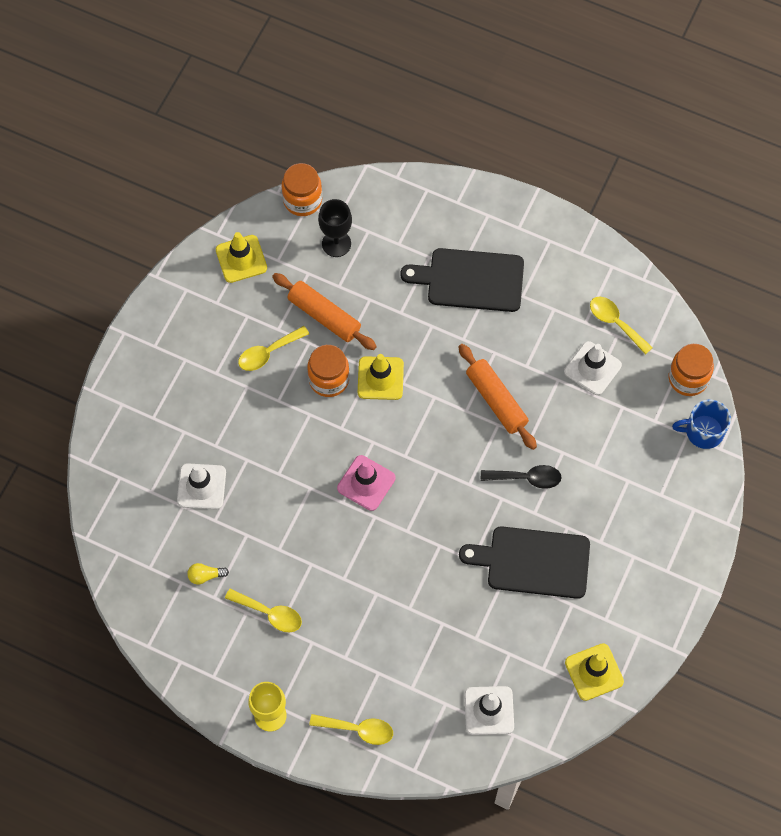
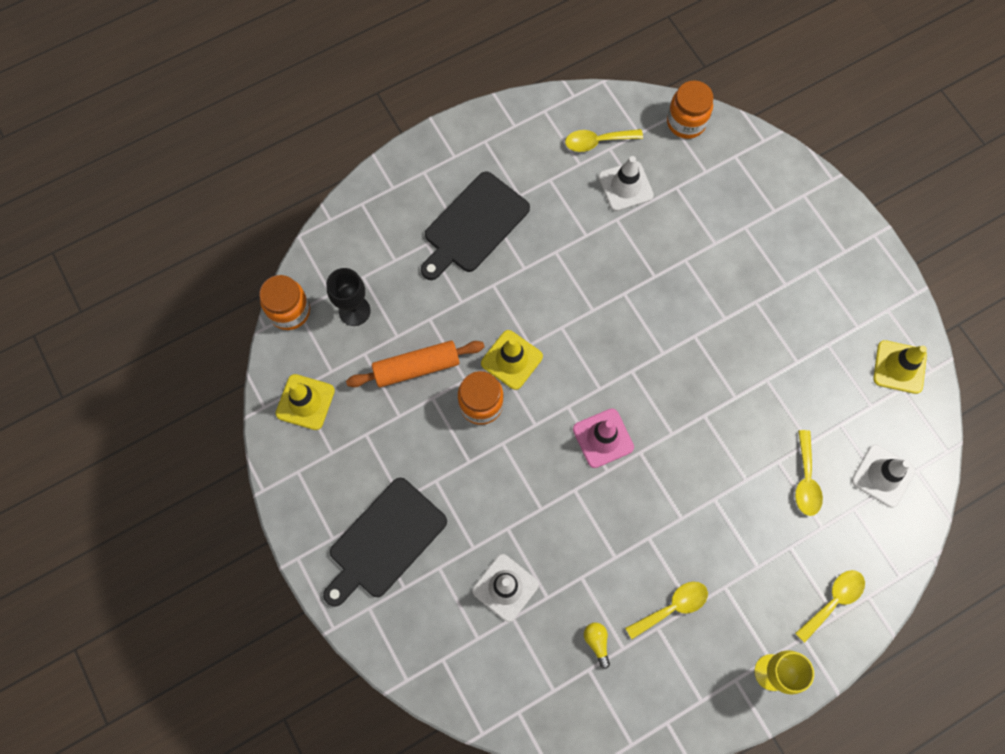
camera: 55 degrees left, 5 degrees up
(205, 576) = (597, 642): yellow light bulb -> yellow light bulb turned 135 degrees clockwise
(268, 353) = (416, 440): yellow spoon -> yellow spoon (805, 480)
(496, 400) = (601, 280): orange rolling pin -> none
(527, 478) = (689, 303): black spoon -> none
(533, 562) = (769, 349): black cutting board -> black cutting board (384, 541)
(703, 431) = (740, 142): blue mug -> none

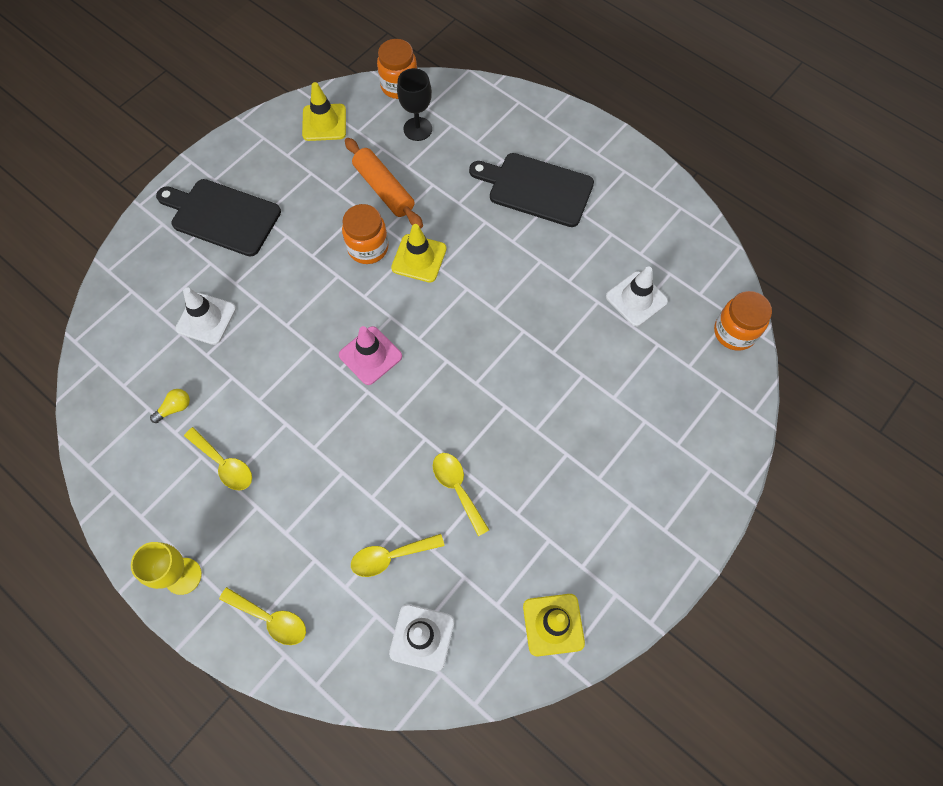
camera: 70 degrees right, 5 degrees down
(597, 142) = (671, 260): yellow spoon -> yellow spoon (457, 488)

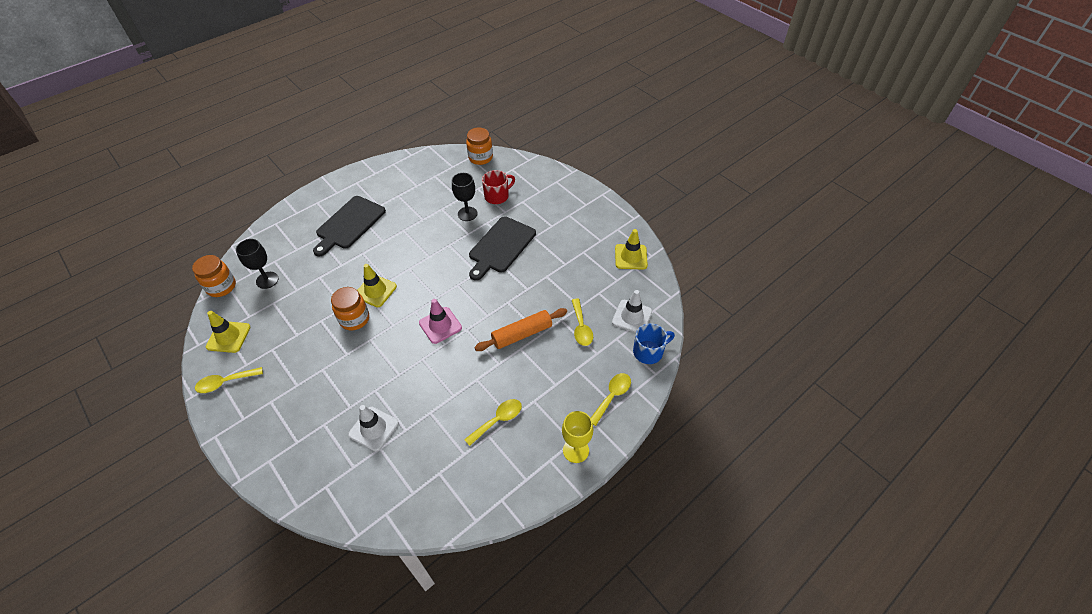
camera: 80 degrees left, 15 degrees down
(175, 408) = (444, 453): yellow light bulb -> none
(222, 216) = (282, 414): black cutting board -> black cutting board (501, 247)
(356, 671) = (648, 352): none -> blue mug
(384, 189) = (309, 305): orange rolling pin -> orange rolling pin (522, 334)
(457, 488) = (544, 289): yellow spoon -> yellow spoon (225, 382)
(595, 341) = (467, 214): none -> black goblet
(636, 299) = (446, 192): white traffic cone -> none
(647, 378) = (497, 196): none -> red mug

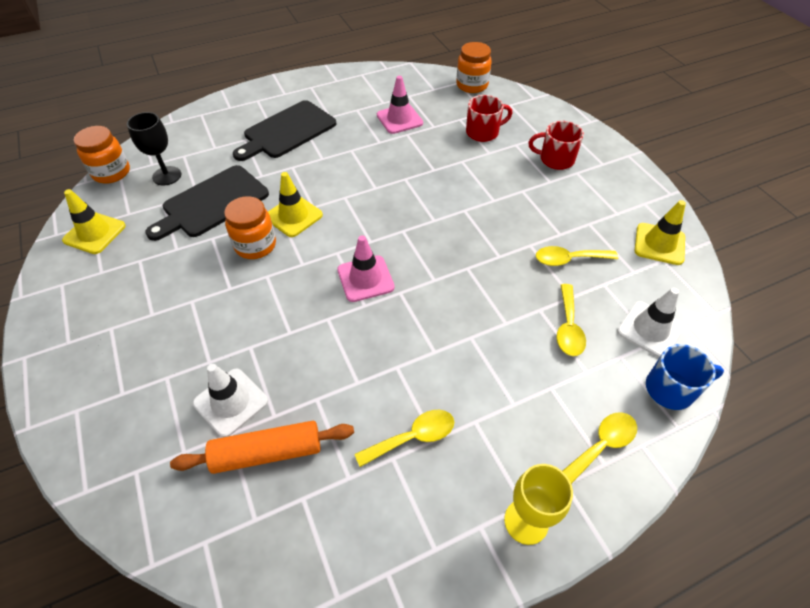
camera: 15 degrees right, 0 degrees up
(225, 382) = (66, 289): yellow spoon -> yellow spoon (568, 259)
(433, 197) = (399, 119): none -> pink traffic cone
(467, 214) = (439, 146): black goblet -> none
(501, 247) = (474, 194): black cutting board -> black cutting board (212, 203)
(522, 334) = (478, 317): orange rolling pin -> orange rolling pin (267, 453)
(553, 208) = (555, 159): none -> red mug

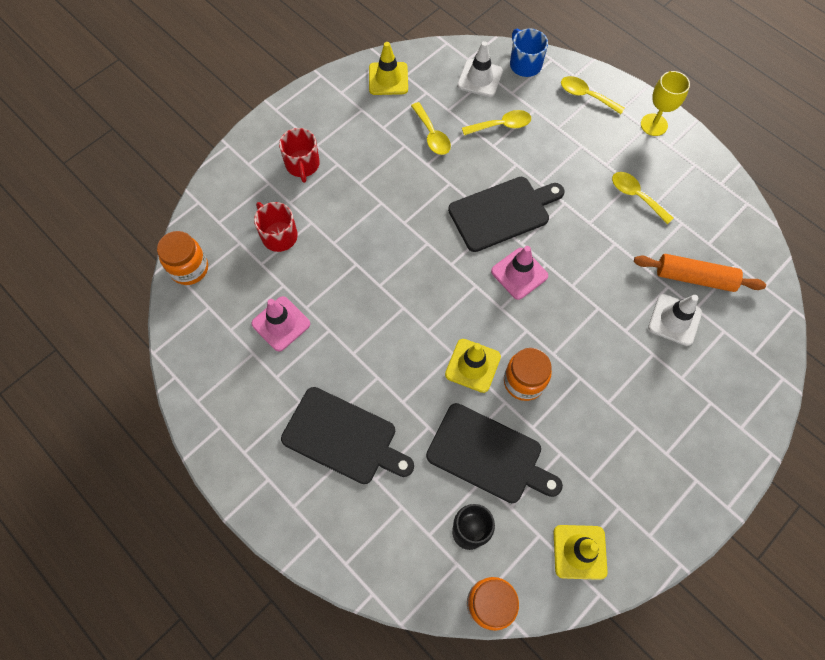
camera: 110 degrees left, 15 degrees up
(267, 453) = (694, 277): orange rolling pin -> orange rolling pin turned 45 degrees counterclockwise
(445, 289) = (502, 212): none -> black cutting board

